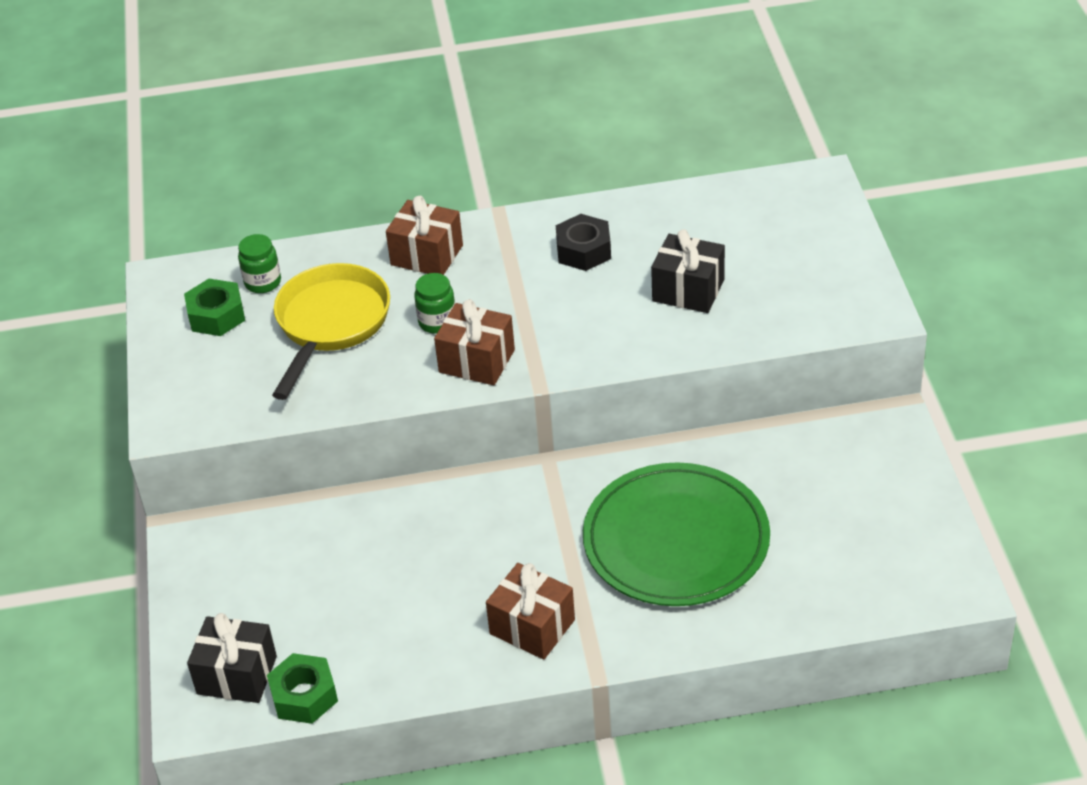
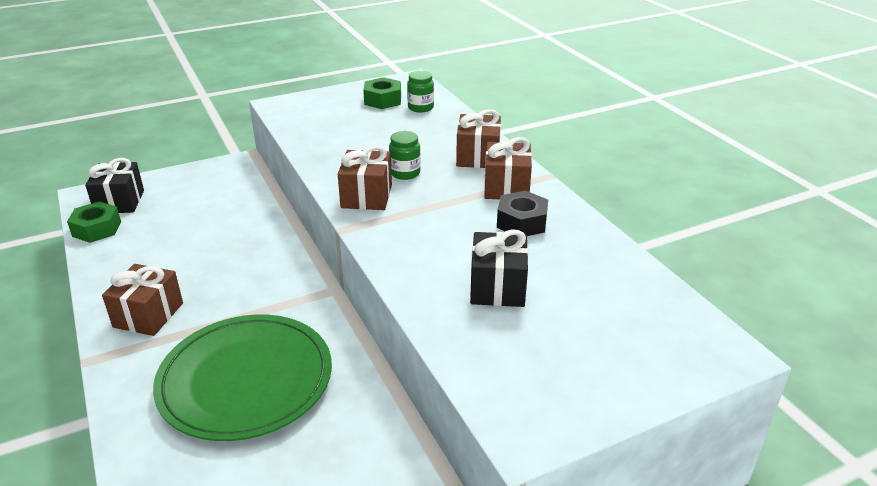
camera: 70 degrees right, 10 degrees down
(330, 324) = (387, 136): yellow pan -> none
(508, 246) = (506, 187): none -> brown gift

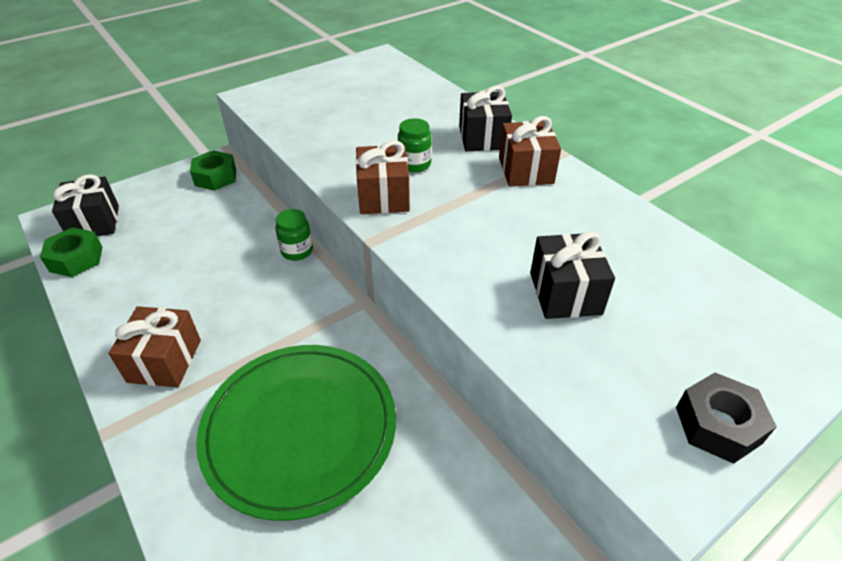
camera: 10 degrees left, 10 degrees up
(383, 100) = (360, 81): green nut -> green nut (215, 177)
(420, 108) = (402, 87): green jar -> green jar (297, 251)
(478, 157) = (483, 138): brown gift -> black gift
(521, 222) = (557, 210): black nut -> black nut (717, 425)

